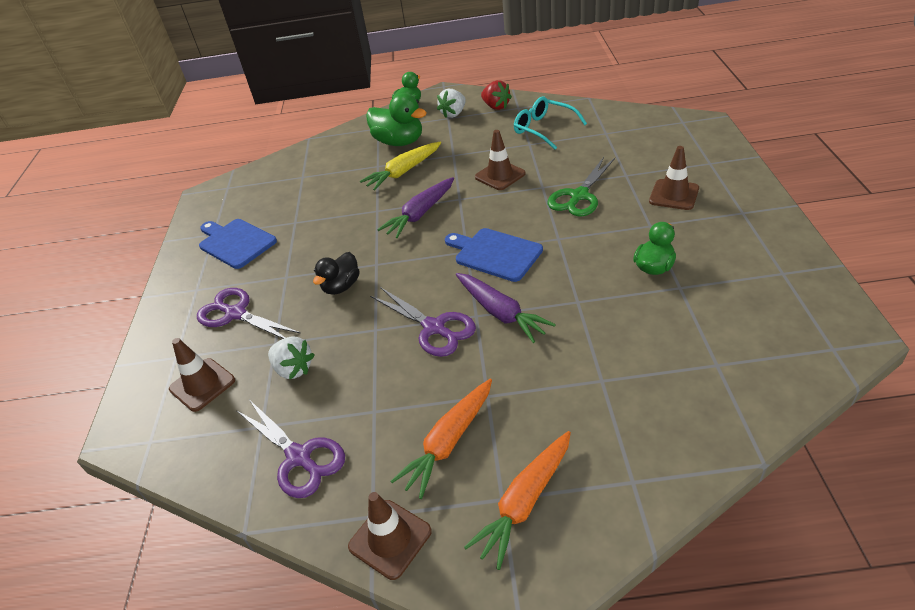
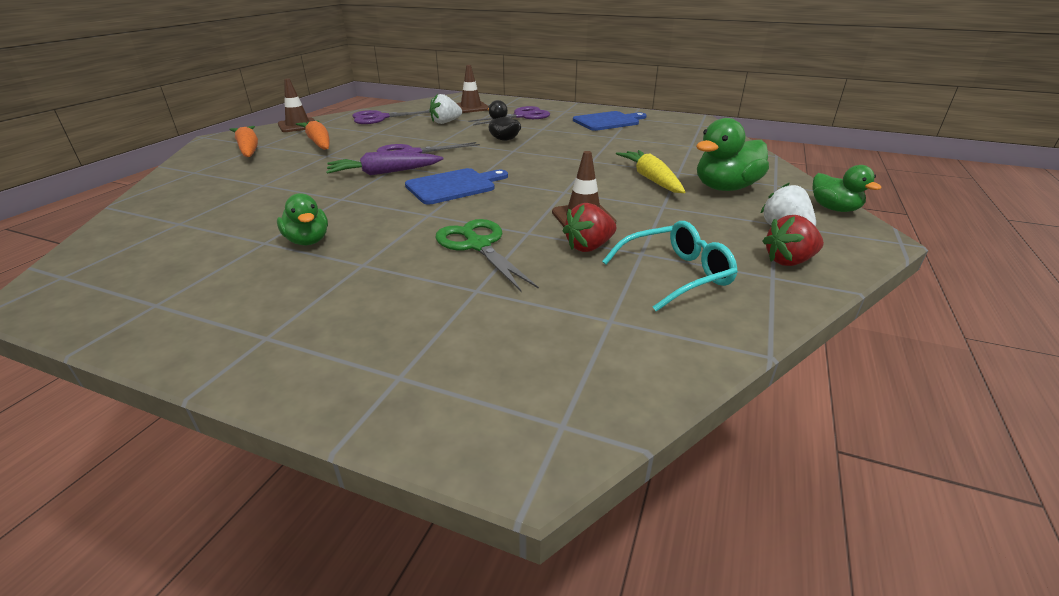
camera: 110 degrees right, 10 degrees down
(420, 214) = (561, 173): purple carrot -> none
(539, 160) = (589, 247): none -> red strawberry
(674, 195) = (383, 304): brown traffic cone -> none

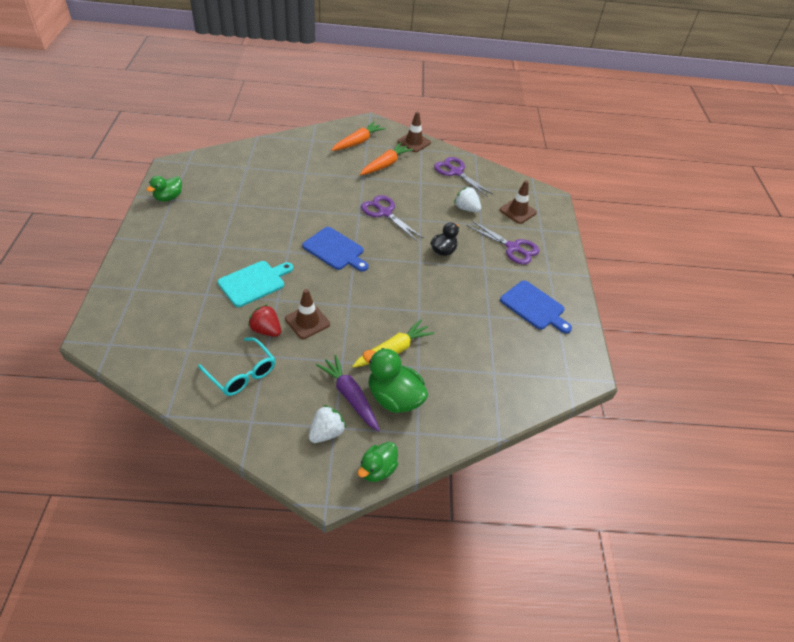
camera: 65 degrees right, 15 degrees up
(308, 241) = (240, 218): green duck -> green duck (168, 197)
(384, 173) = (344, 213): purple carrot -> purple carrot (350, 396)
(478, 245) = (254, 282): green scissors -> turquoise cutting board
(789, 261) = (274, 431): red strawberry -> none

